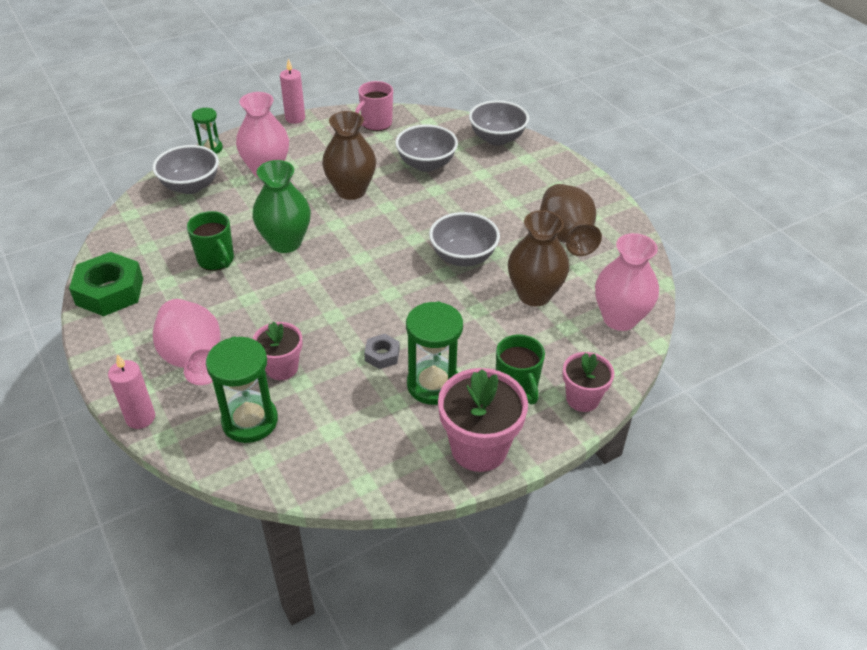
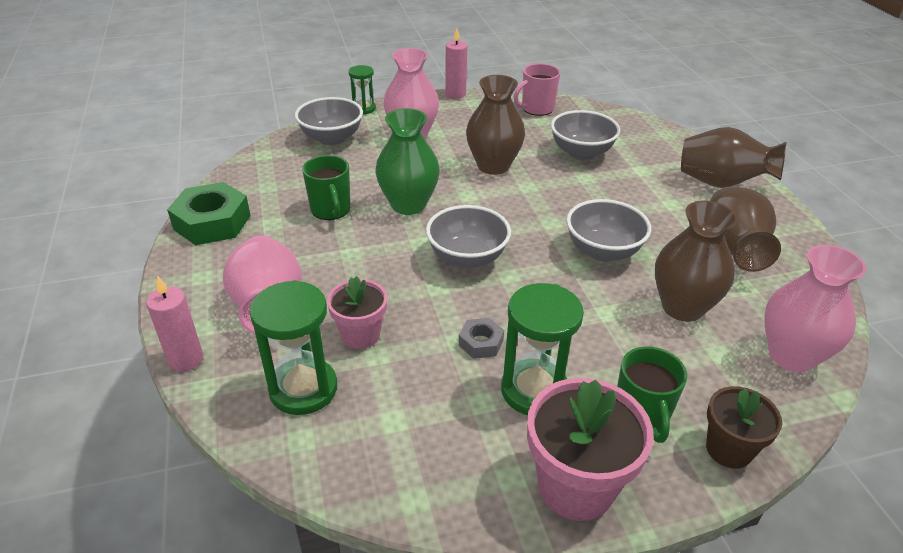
camera: 15 degrees right, 5 degrees down
(497, 138) = (665, 139): grey bowl -> grey bowl (467, 258)
(550, 176) = (721, 183): none -> brown vase
(582, 399) = (728, 449): pink flower pot -> brown flower pot

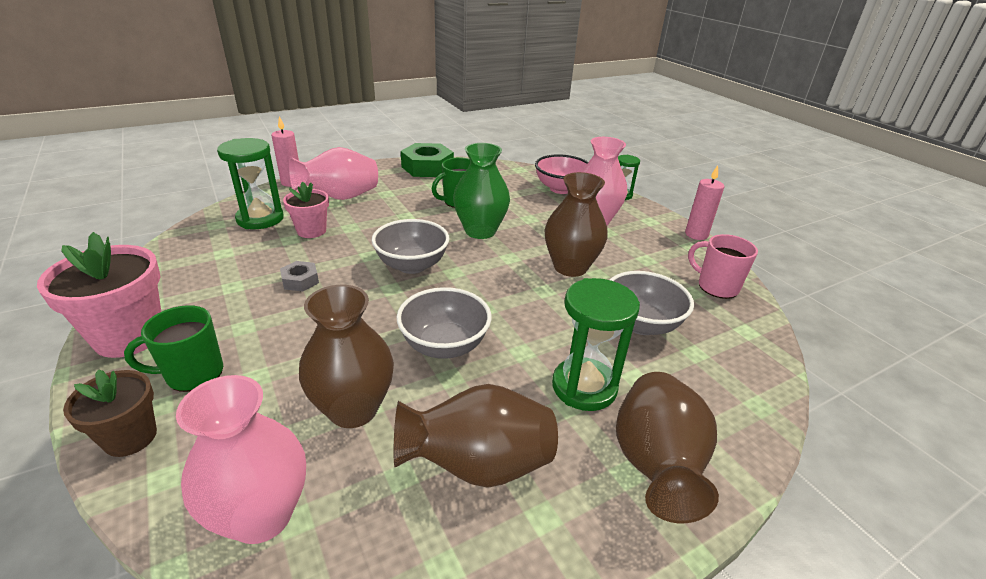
camera: 75 degrees right, 5 degrees down
(331, 138) = (561, 189): grey bowl -> pink bowl
(534, 390) = (240, 310): green hourglass -> green hourglass (584, 387)

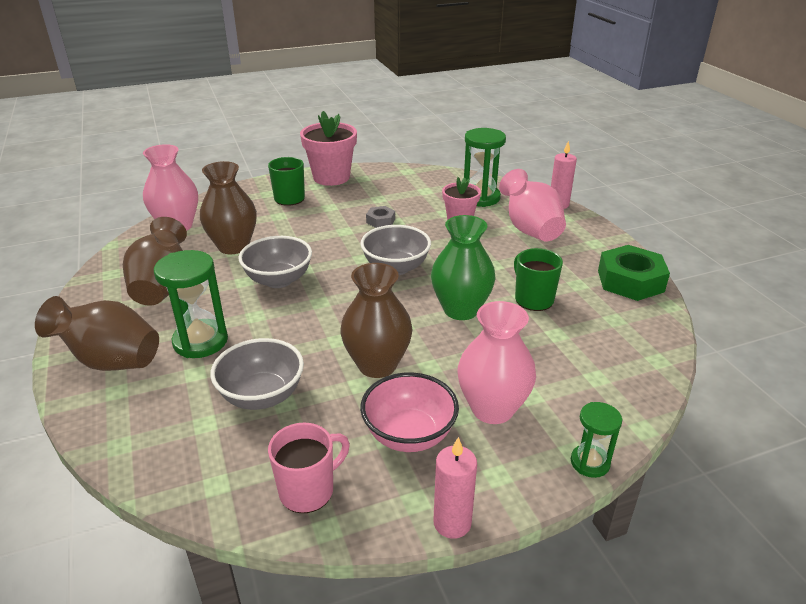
camera: 100 degrees right, 0 degrees up
(130, 437) = (248, 190): brown flower pot -> none
(561, 189) = (596, 393): pink bowl -> pink bowl (409, 435)

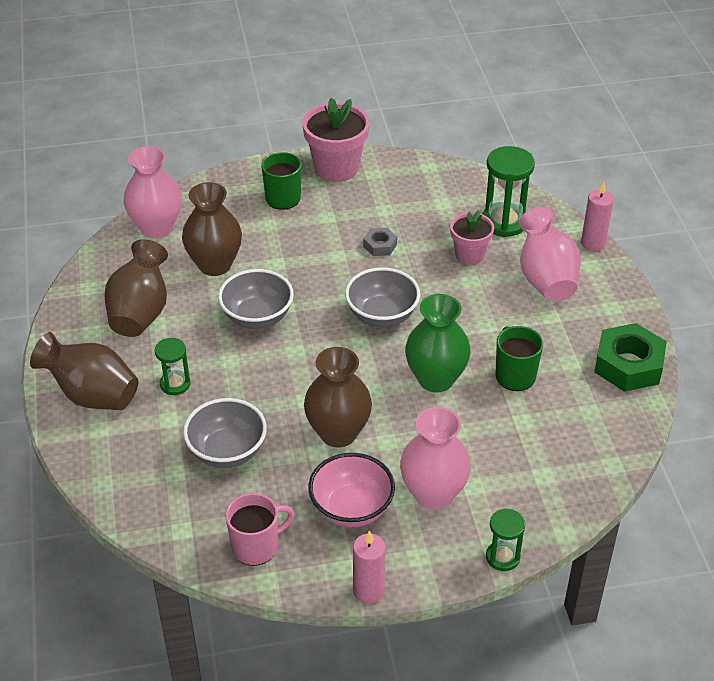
camera: 10 degrees right, 10 degrees up
(200, 341) = (175, 384): green hourglass -> green hourglass, size x0.59

